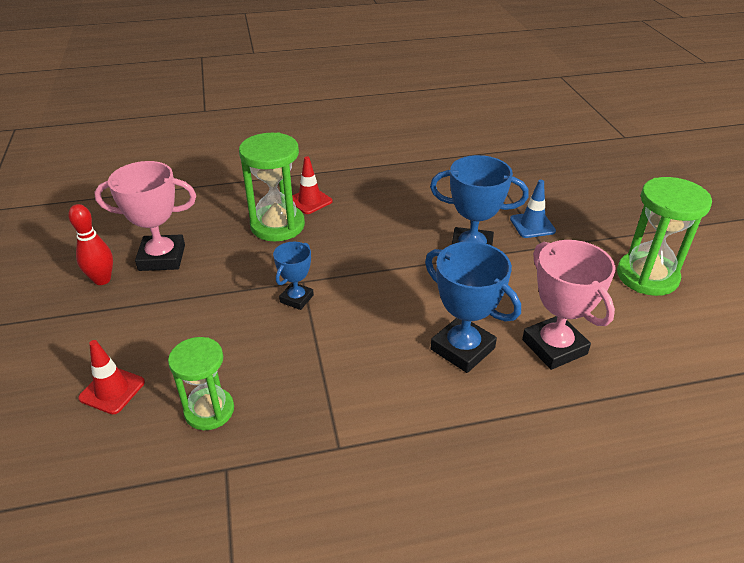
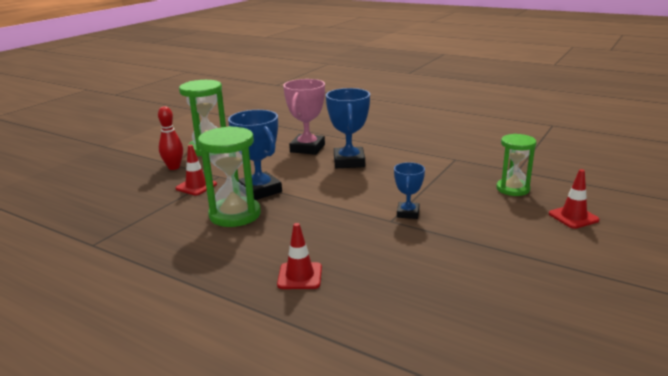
camera: 135 degrees left, 15 degrees down
(102, 280) = (564, 293): red bowling pin -> red bowling pin (174, 167)
(162, 258) = (492, 288): pink trophy -> none
(277, 225) = (358, 267): green hourglass -> green hourglass (235, 214)
(296, 299) = (408, 213): blue trophy -> blue trophy turned 60 degrees counterclockwise
(532, 225) = (196, 186): blue traffic cone -> red traffic cone

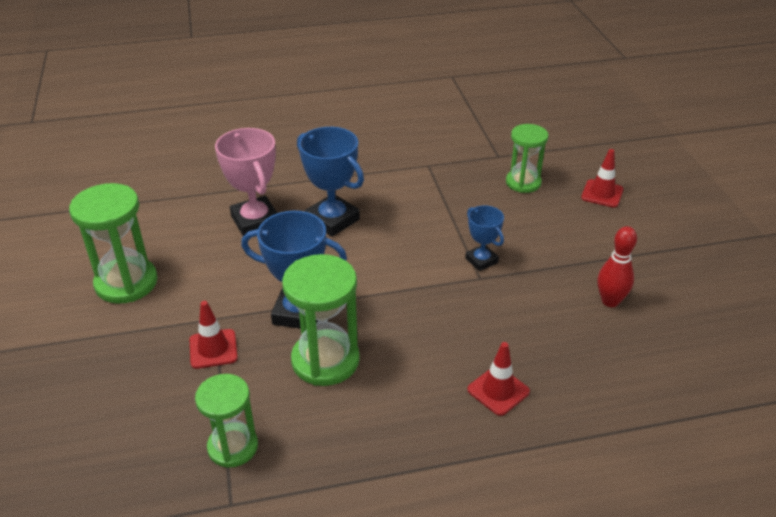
camera: 45 degrees left, 15 degrees up
(134, 225) = (233, 447): none -> green hourglass
(174, 167) = (130, 337): red bowling pin -> red bowling pin (610, 301)

